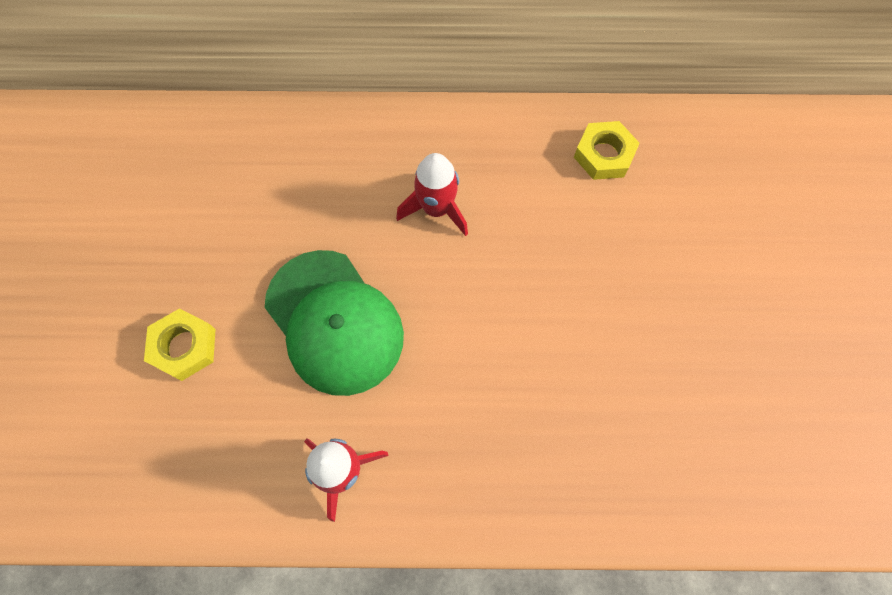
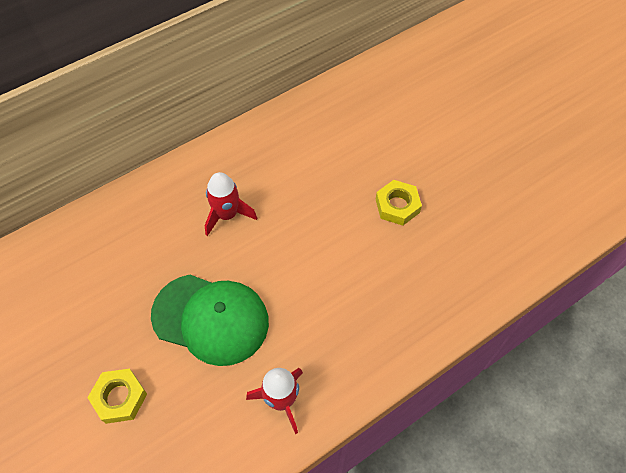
camera: 35 degrees left, 10 degrees down
(604, 155) = (305, 128): yellow nut -> yellow nut (397, 206)

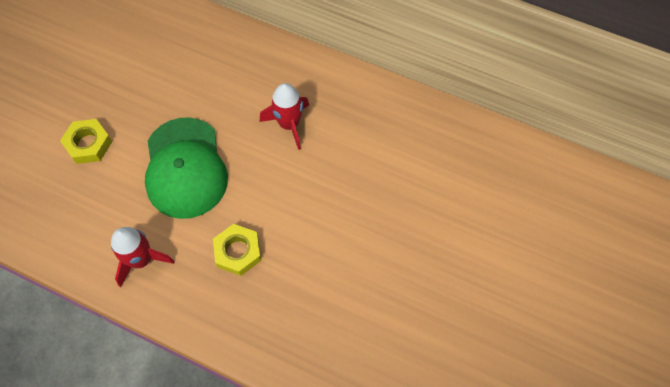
camera: 60 degrees right, 5 degrees up
(397, 206) = (388, 259): yellow nut -> yellow nut (238, 252)

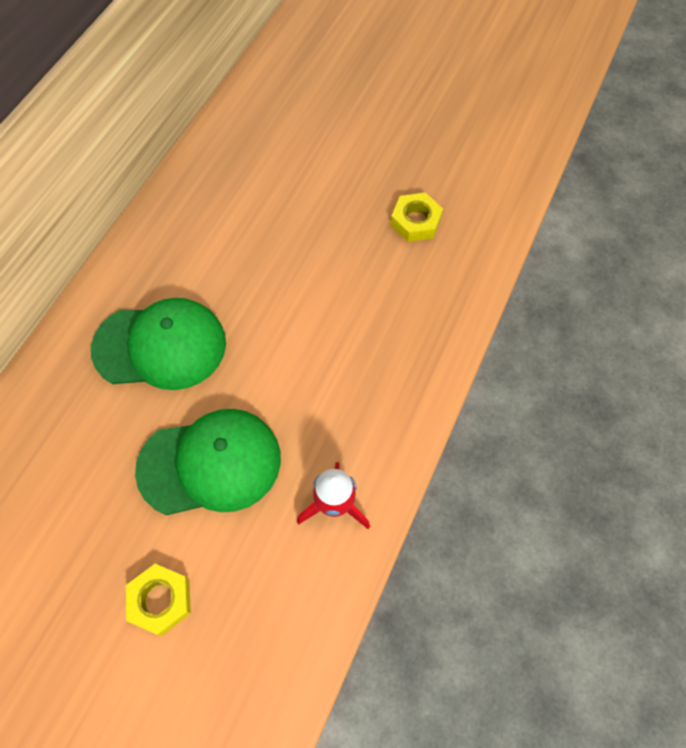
camera: 90 degrees left, 0 degrees up
(238, 252) = (325, 395): yellow nut -> yellow nut (415, 221)
(289, 124) = (160, 346): red rocket -> green cap

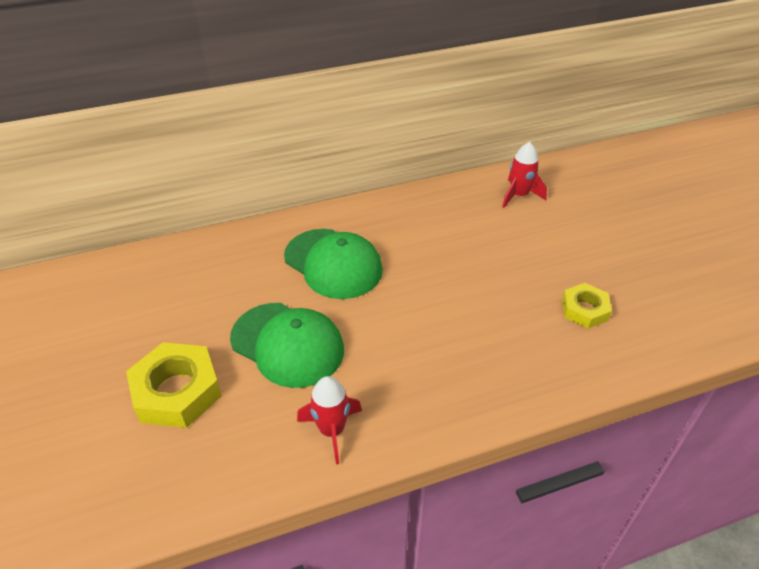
camera: 45 degrees right, 20 degrees down
(160, 600) = (177, 391): yellow nut -> yellow nut, size x1.66
(256, 137) = (519, 195): none -> red rocket

